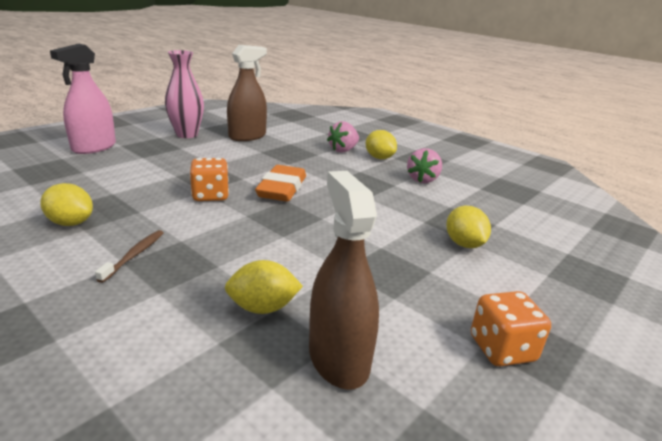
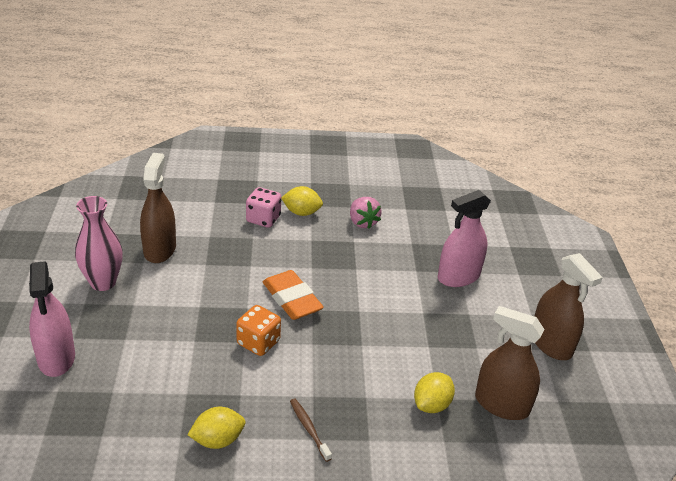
camera: 45 degrees left, 10 degrees up
(343, 150) = (263, 219): pink strawberry -> pink dice
(464, 244) = (458, 277): yellow lemon -> pink spray bottle
(502, 349) = (551, 344): orange dice -> brown spray bottle

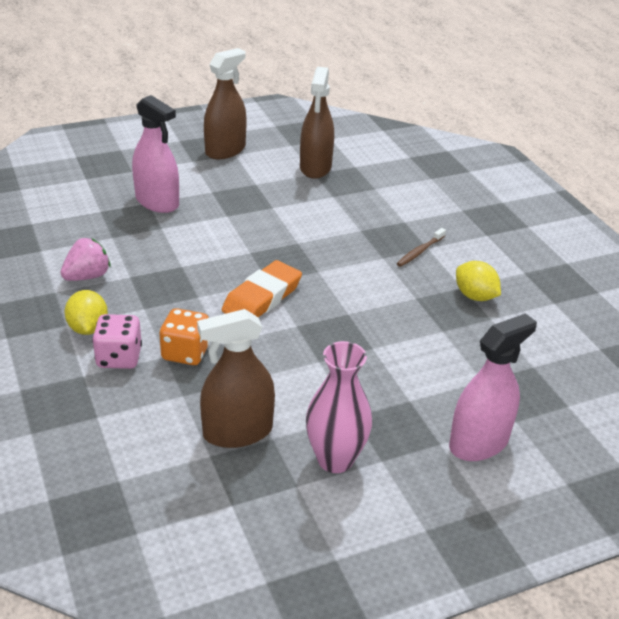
camera: 110 degrees left, 0 degrees up
(258, 342) = (342, 304): orange dice -> orange dice (185, 353)
(431, 405) = (342, 197): yellow lemon -> none

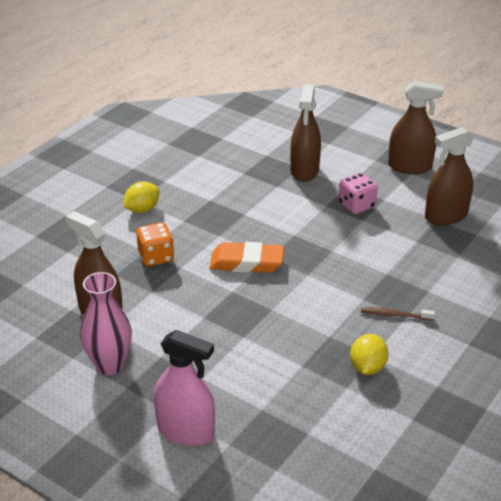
camera: 60 degrees right, 0 degrees up
(87, 276) = (192, 184): pink strawberry -> none
(119, 357) = (126, 234): pink dice -> pink dice (356, 206)
(157, 202) = (304, 170): pink spray bottle -> brown spray bottle

